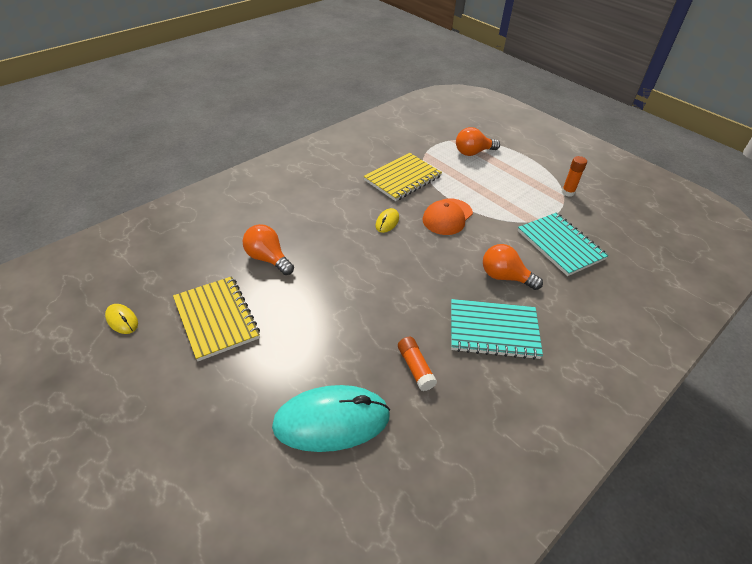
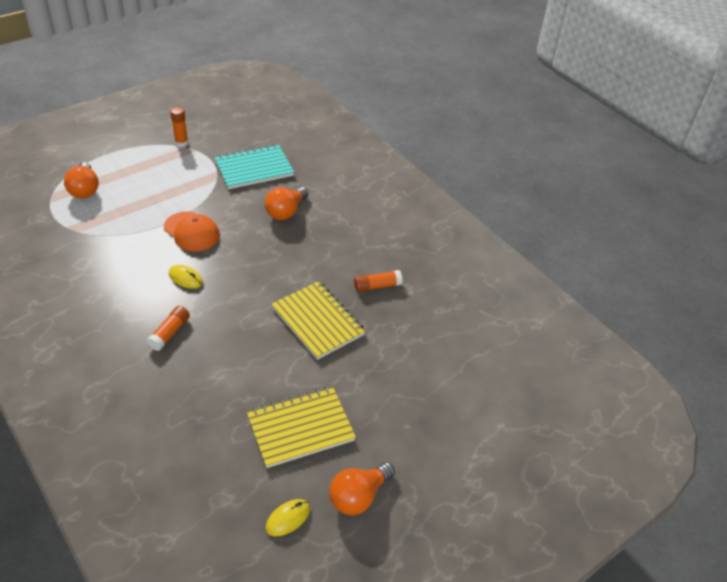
camera: 85 degrees left, 0 degrees up
(268, 258) = (218, 383): orange light bulb -> orange light bulb (358, 496)
(322, 223) = (170, 333): none -> orange glue stick
(331, 421) = (423, 344): turquoise mouse -> none
(402, 178) = (111, 255): yellow notebook -> yellow notebook (318, 321)
(493, 330) = (345, 233): turquoise notebook -> none

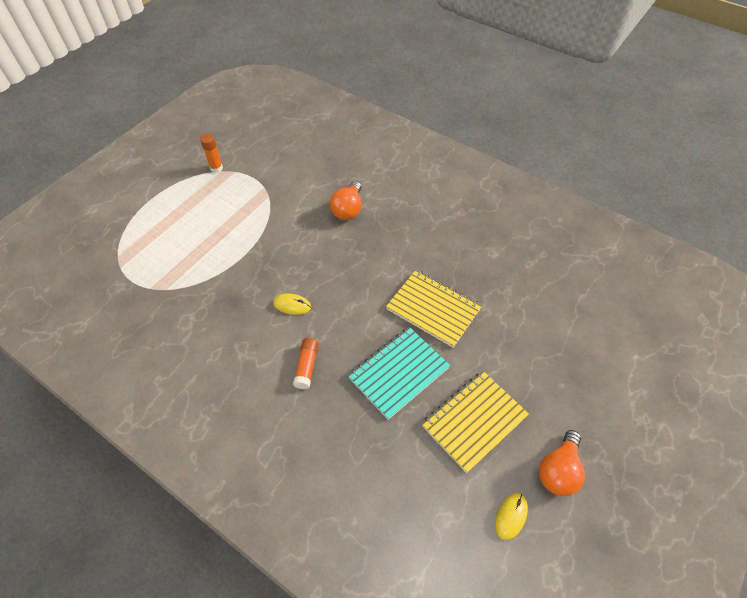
camera: 15 degrees left, 10 degrees up
(84, 190) = (148, 243): orange light bulb -> none
(192, 232) = (273, 255): orange cap -> none
(254, 169) = (297, 175): turquoise notebook -> turquoise notebook (398, 373)
(377, 286) = (465, 257): orange glue stick -> none

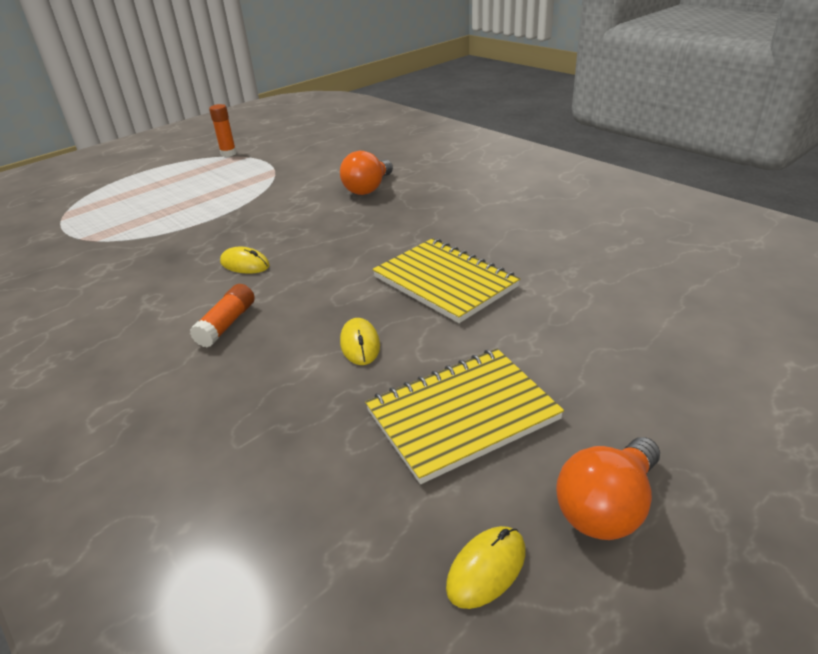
camera: 15 degrees right, 20 degrees down
(398, 373) = (360, 344): turquoise notebook -> yellow mouse

